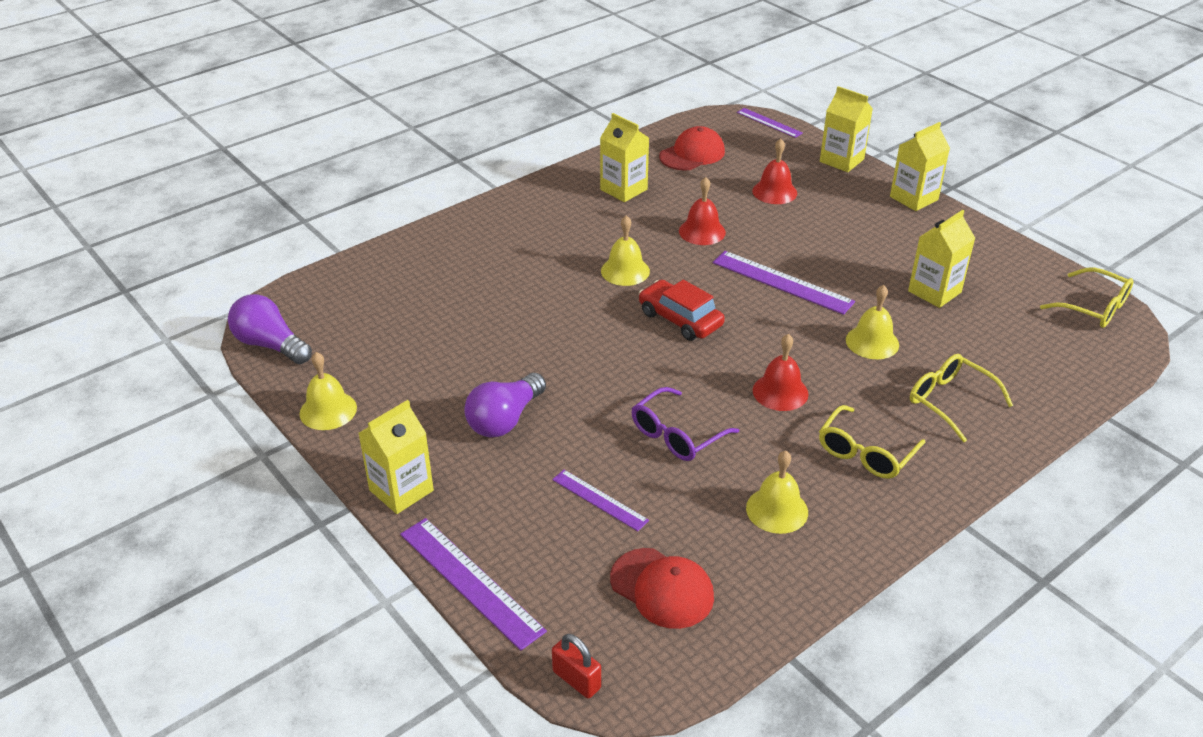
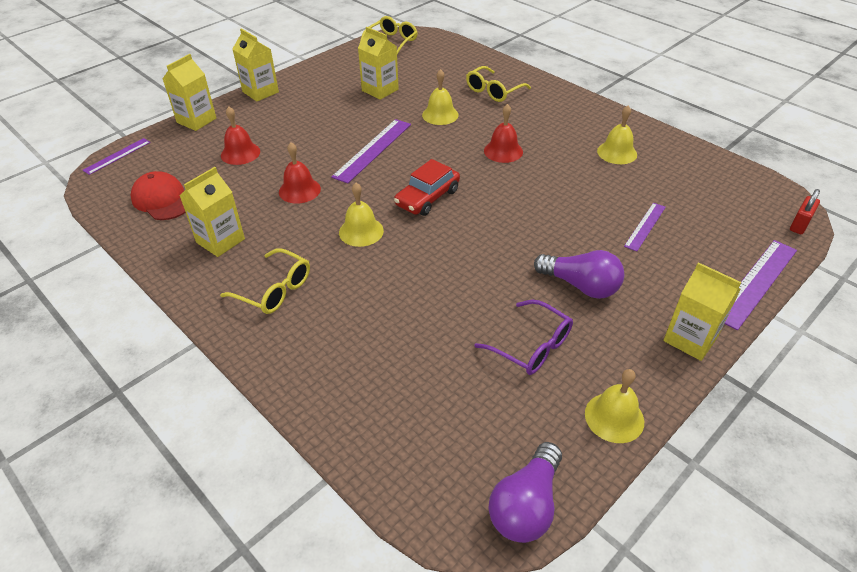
camera: 95 degrees left, 5 degrees up
(662, 588) = (707, 195): red cap -> none
(676, 435) = (564, 194): purple glasses -> purple glasses (532, 346)
(865, 453) = (552, 121): yellow glasses -> yellow glasses (275, 290)

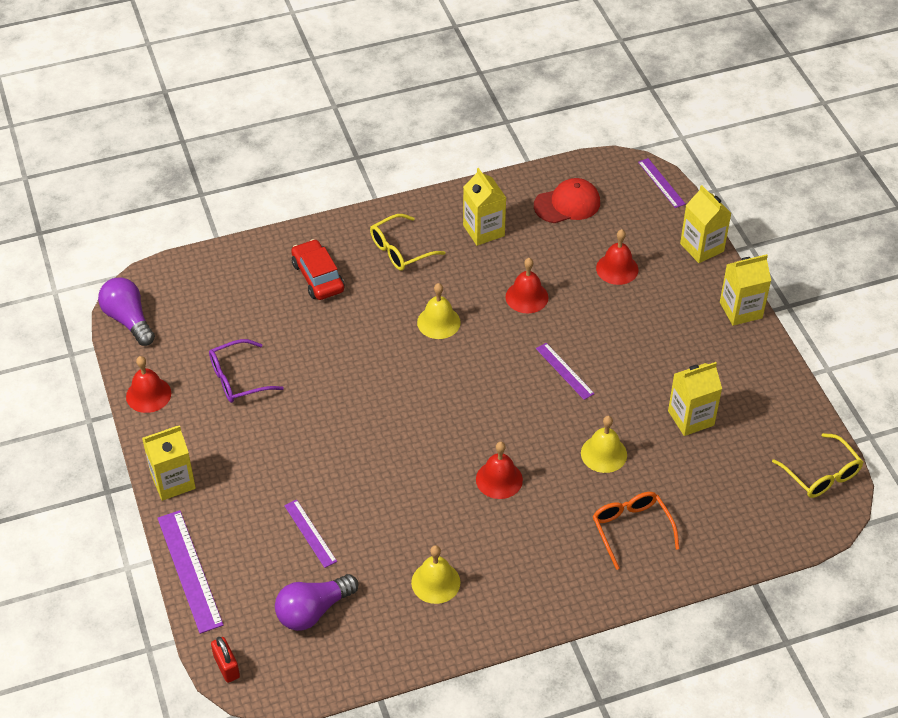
camera: 115 degrees right, 5 degrees up
(373, 150) = (564, 371): purple ruler -> purple ruler, size x0.60
(427, 197) = (457, 385): red car -> red car (318, 277)
(493, 91) = (631, 529): yellow glasses -> orange glasses
(580, 285) = (274, 442): purple light bulb -> purple light bulb (313, 611)
(614, 417) = (148, 394): yellow bell -> red bell

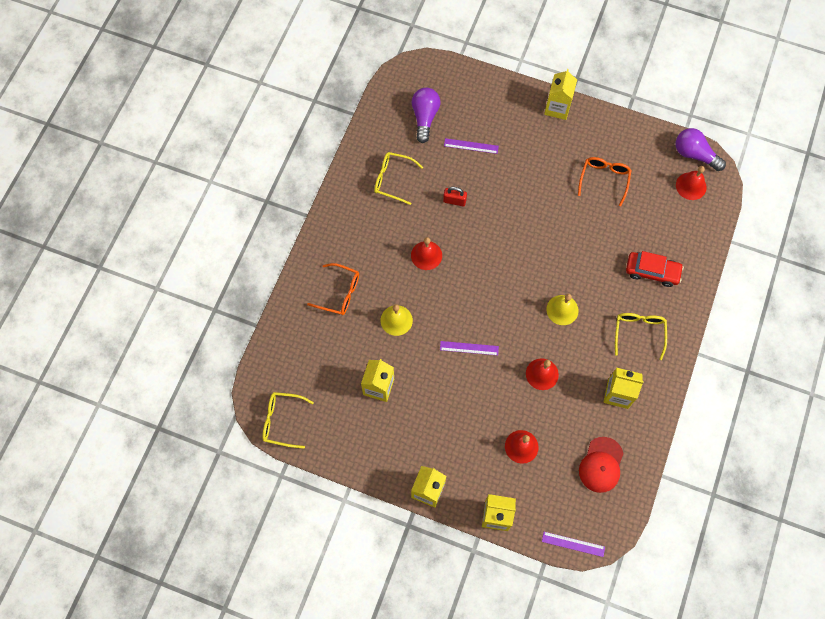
camera: 130 degrees right, 20 degrees up
(128, 320) = (694, 154): purple light bulb -> purple light bulb turned 150 degrees counterclockwise
(148, 394) = (628, 131): red bell -> red bell (691, 186)
(189, 570) = (495, 82): purple ruler -> none
(226, 666) = (427, 64): red padlock -> red padlock (454, 201)
(237, 379) = (604, 179): purple glasses -> orange glasses
(435, 582) = (392, 179): yellow bell -> yellow glasses

